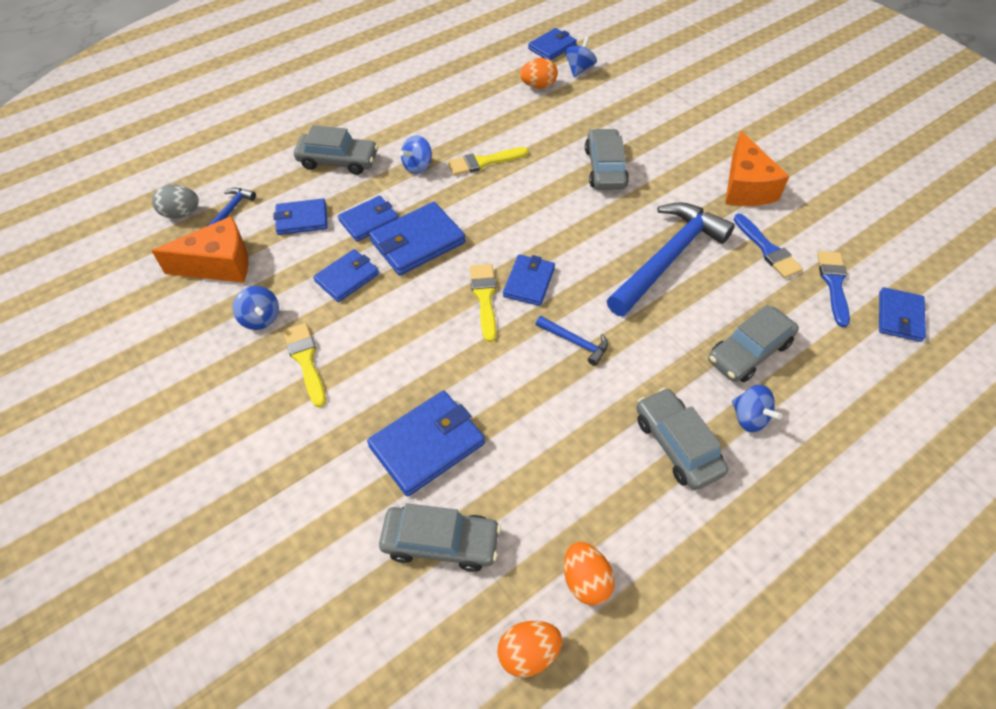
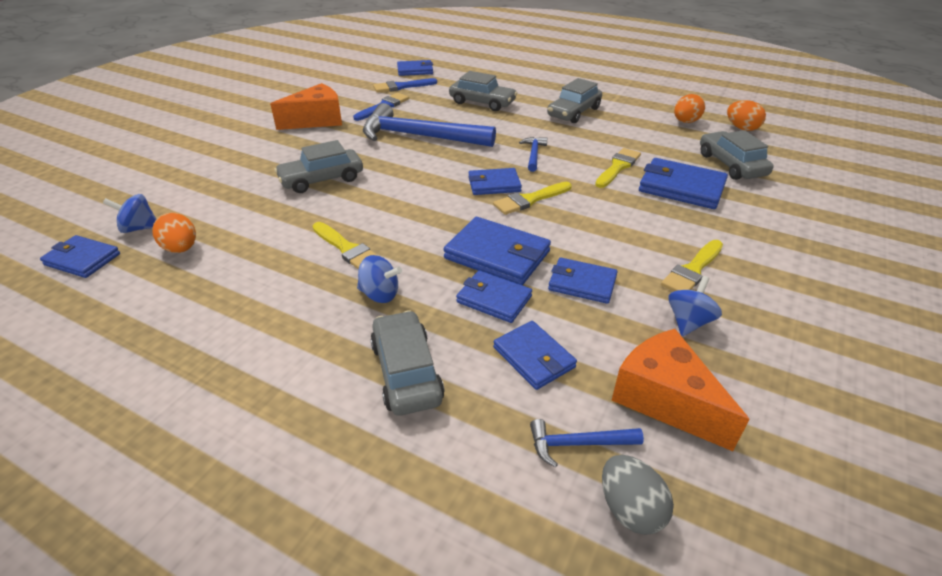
camera: 115 degrees left, 15 degrees down
(504, 409) = (618, 167): none -> yellow brush
(749, 418) = (532, 97): blue spinning top -> none

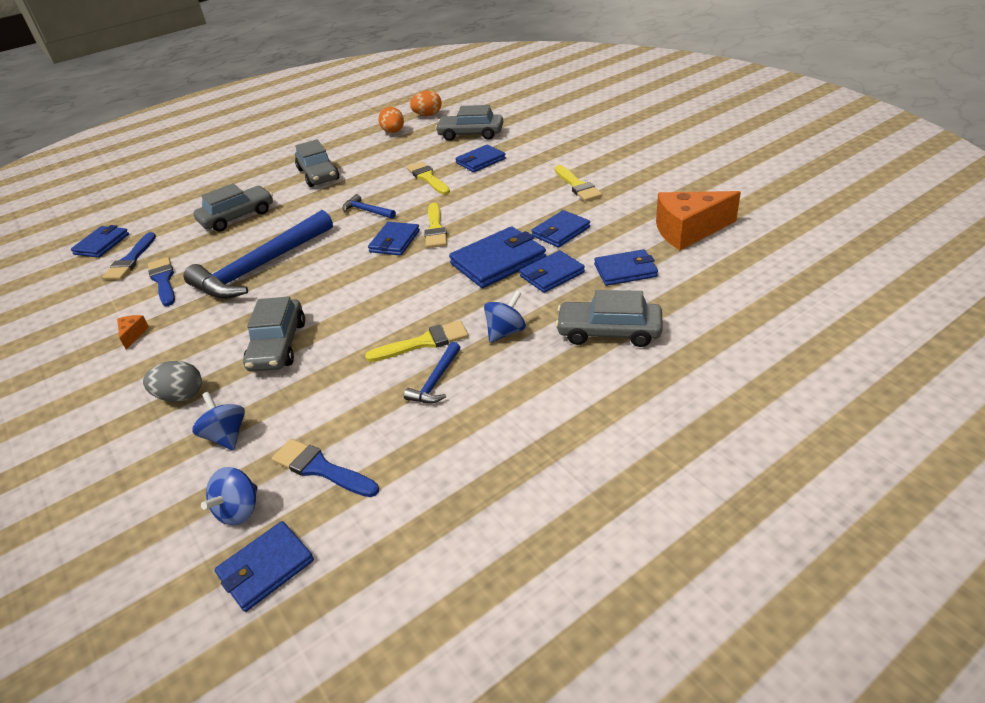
camera: 60 degrees left, 0 degrees up
(181, 249) = (321, 469): orange egg -> blue brush
(317, 120) = (133, 335): orange cheese -> orange cheese, size x0.42
(578, 444) = (709, 271): blue hammer -> blue hammer (436, 381)
(630, 509) = (763, 266): grey egg -> grey egg (181, 396)
(681, 187) = (480, 161): blue wallet -> blue wallet, size x0.65
(688, 322) = (626, 202): blue spinning top -> blue spinning top (226, 436)

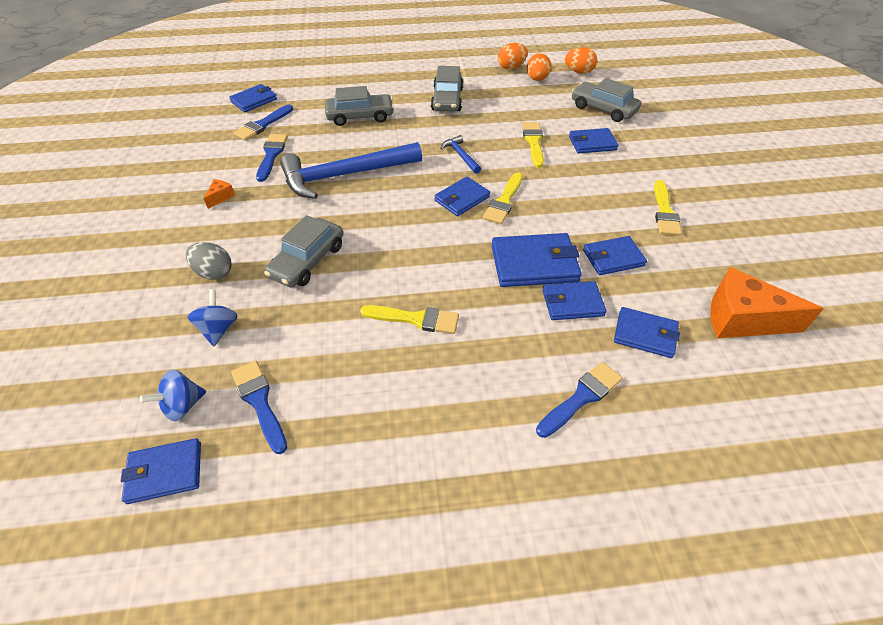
camera: 25 degrees right, 10 degrees up
(362, 131) = (511, 67): none -> orange egg
(436, 381) = (399, 365): blue hammer -> none
(505, 332) = (489, 345): blue spinning top -> none
(609, 332) = (581, 397): grey car -> blue brush

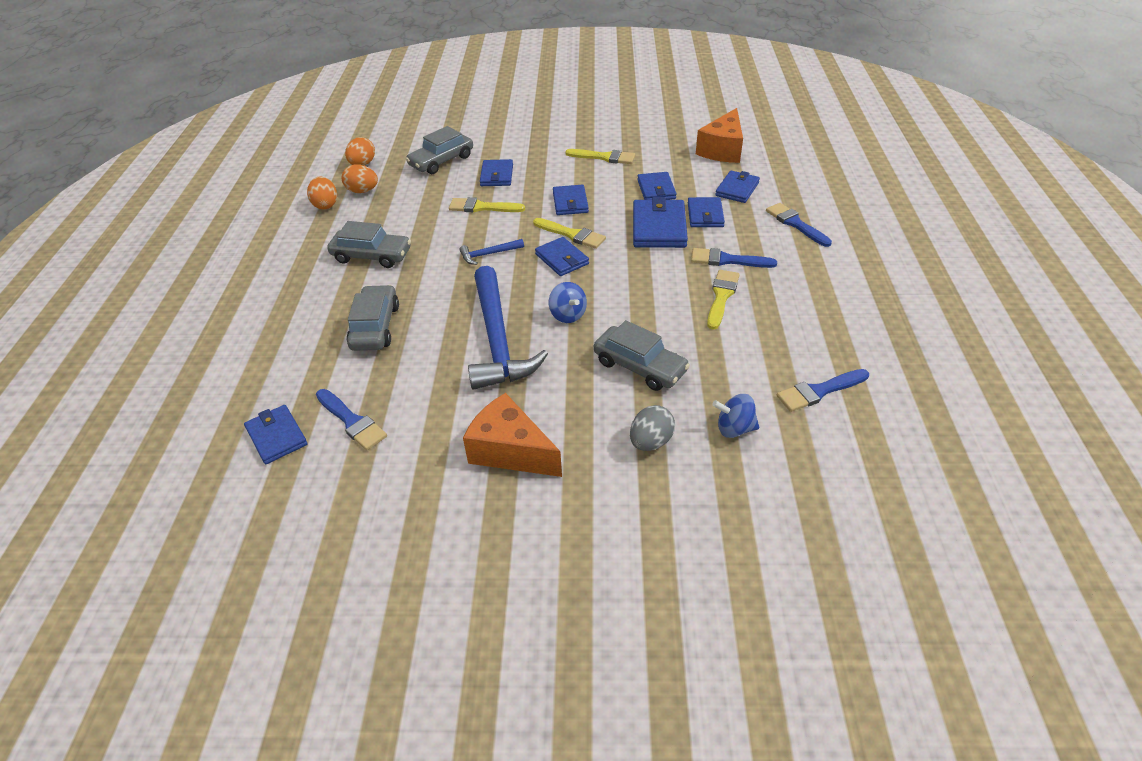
camera: 80 degrees left, 5 degrees down
(164, 472) = (899, 447): blue wallet -> blue wallet (570, 202)
(182, 405) = (829, 445): blue spinning top -> blue spinning top (568, 315)
(220, 197) = (510, 451): orange cheese -> orange cheese, size x2.36
(271, 155) = (432, 407): blue brush -> blue brush (727, 260)

